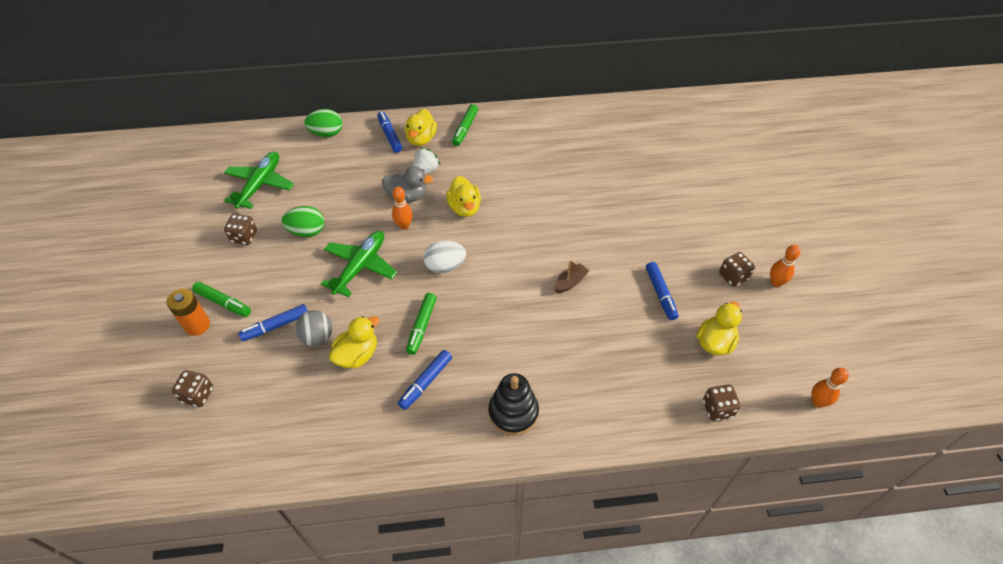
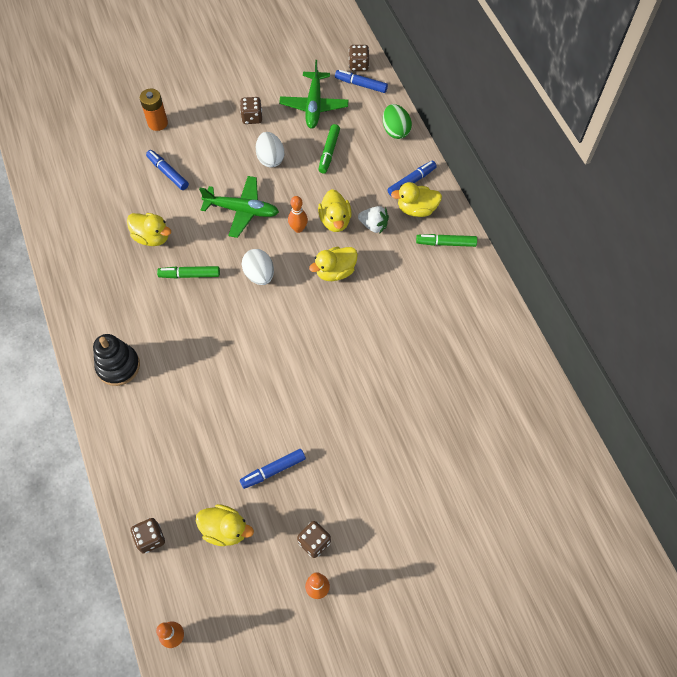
camera: 75 degrees right, 10 degrees up
(198, 395) = (98, 148): brown dice -> brown dice (358, 65)
(223, 302) = (182, 130): green marker -> green marker (329, 152)
(260, 184) = (314, 105): green plane -> green plane turned 90 degrees clockwise
(307, 231) = (270, 158): green egg -> white egg
(317, 337) = (163, 204): grey ball -> none
(407, 196) = (335, 220): grey duck -> yellow duck
(426, 382) = (135, 294): blue marker -> blue marker (361, 85)
(570, 282) = (267, 384): brown boat -> none

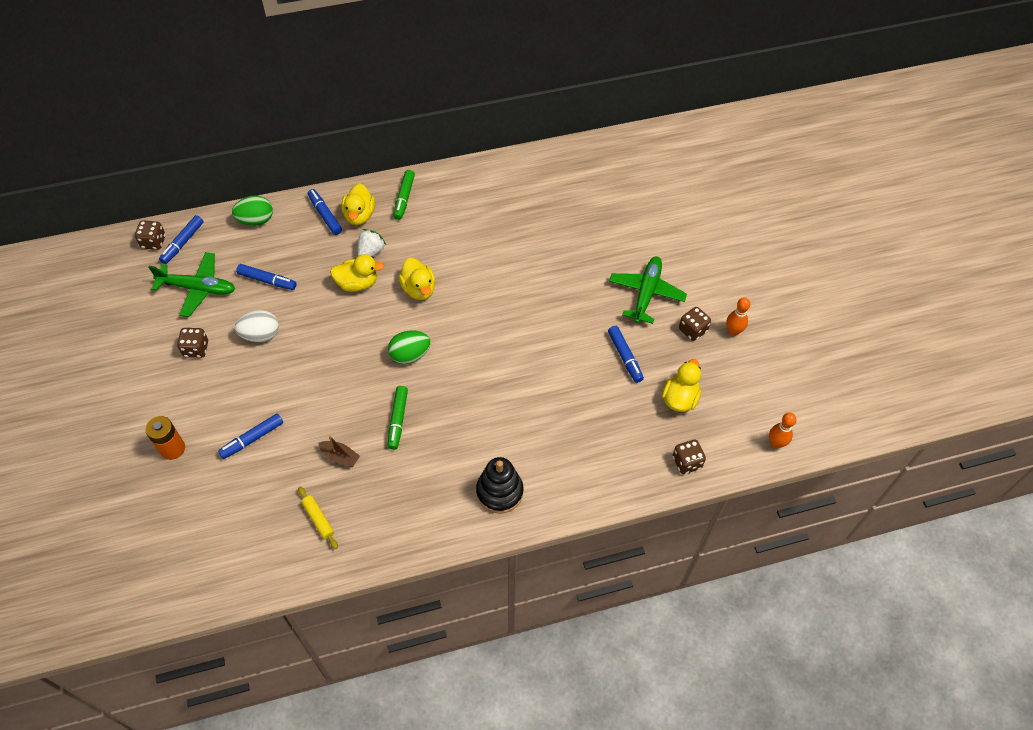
camera: 85 degrees left, 5 degrees down
(94, 232) = (318, 519): none -> yellow rolling pin
(152, 237) = (340, 457): yellow duck -> brown boat
(242, 210) = (324, 366): green plane -> green plane (646, 293)
(259, 275) = (410, 355): white egg -> green egg
(298, 228) = (360, 316): orange bowling pin -> none
(329, 152) = (267, 280): green marker -> blue marker

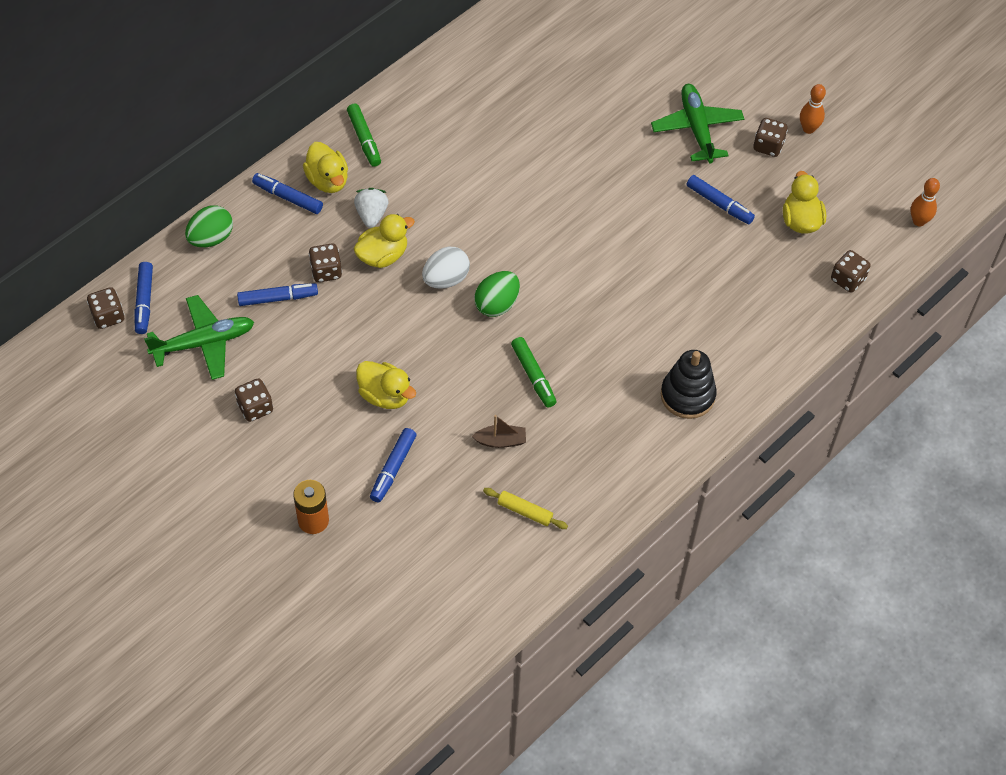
camera: 30 degrees left, 0 degrees up
(260, 335) = (317, 359): white egg -> white egg (446, 279)
(312, 277) = (326, 271): none -> brown dice
(419, 289) = (455, 231): yellow duck -> yellow duck (385, 395)

